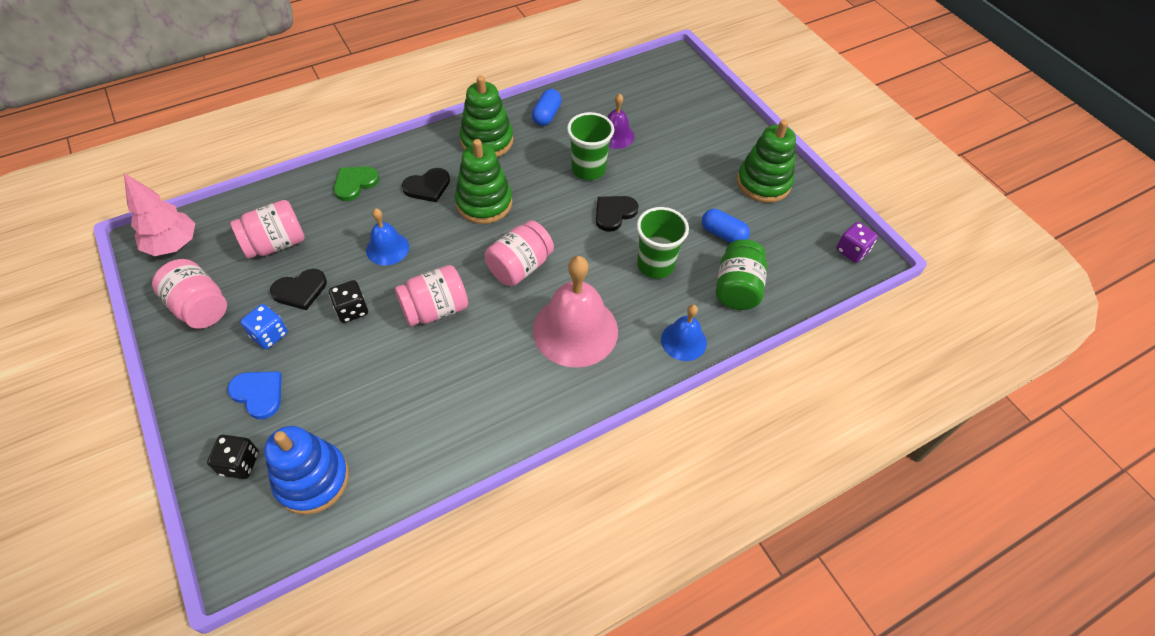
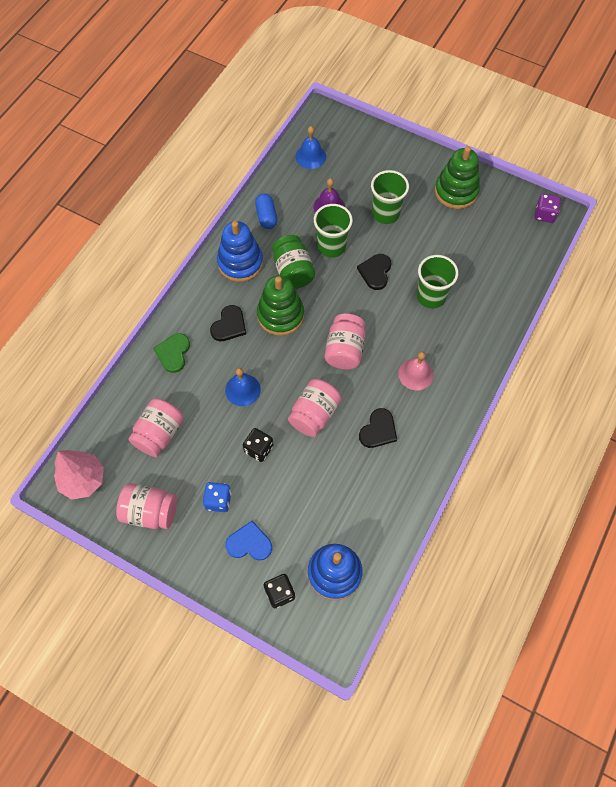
camera: 30 degrees left, 10 degrees up
(300, 290) = (210, 457): black heart -> black heart (378, 430)
(487, 141) = (240, 263): green stacking toy -> blue stacking toy
(575, 330) = (415, 374): pink bell -> pink bell, size x0.53
(669, 167) = (385, 213): none -> green cup
(683, 341) = (487, 341): blue bell -> blue bell (310, 156)
(723, 234) = (457, 247): blue capsule -> none
(737, 288) = (493, 284): green jar -> green jar (293, 271)

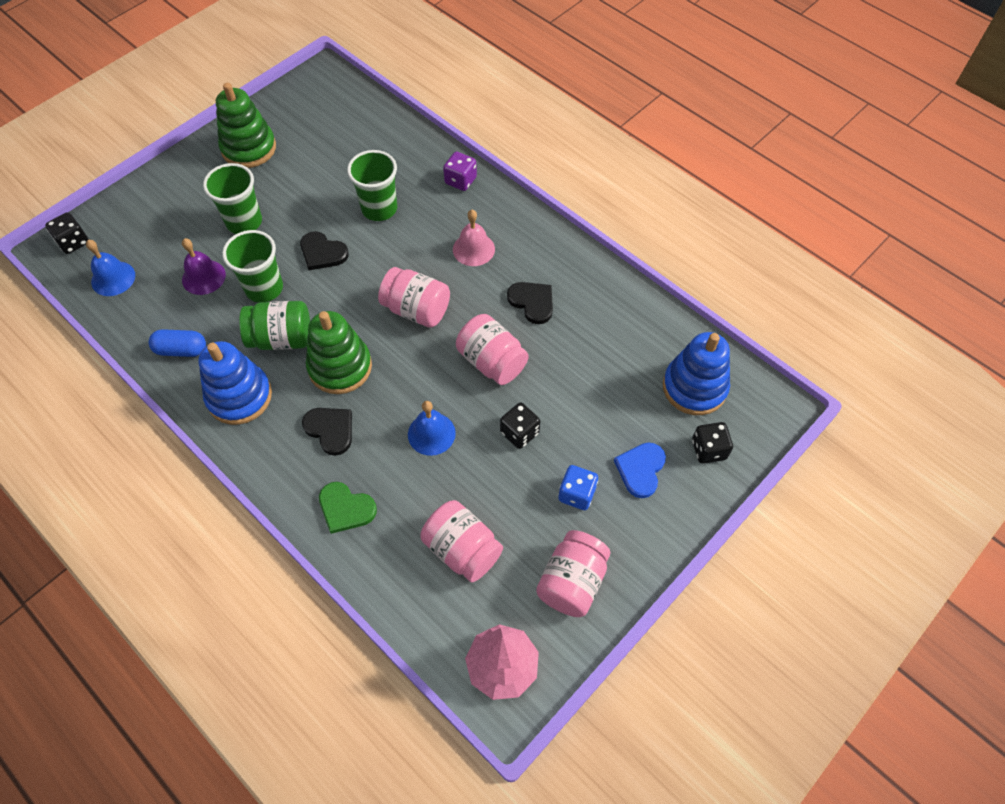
camera: 75 degrees left, 5 degrees down
(332, 122) = (73, 242): none -> black dice
(544, 214) = (319, 83): purple dice -> purple dice (460, 180)

